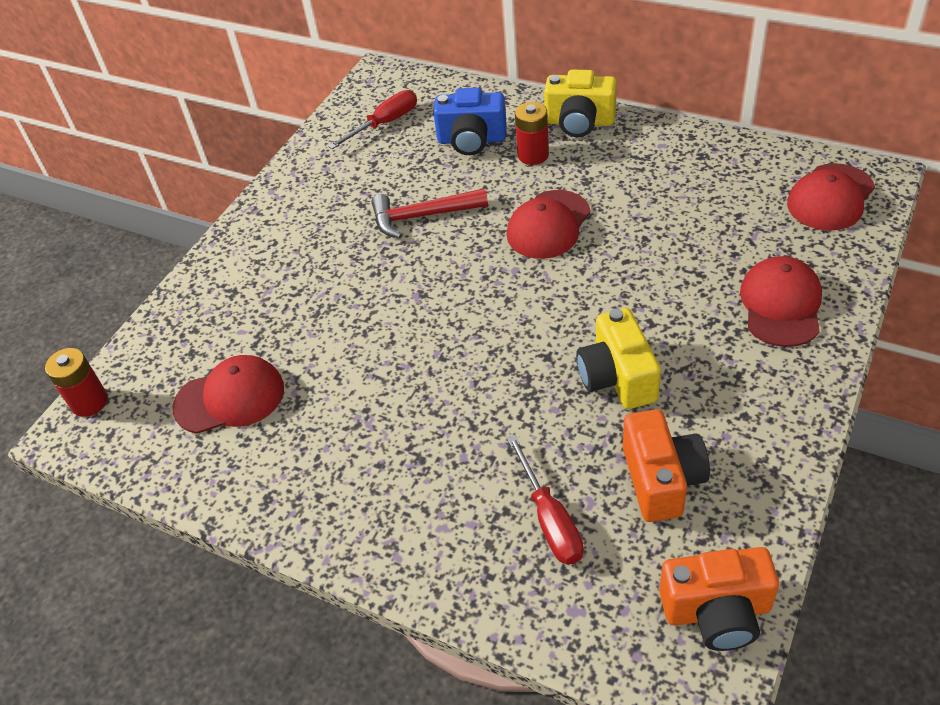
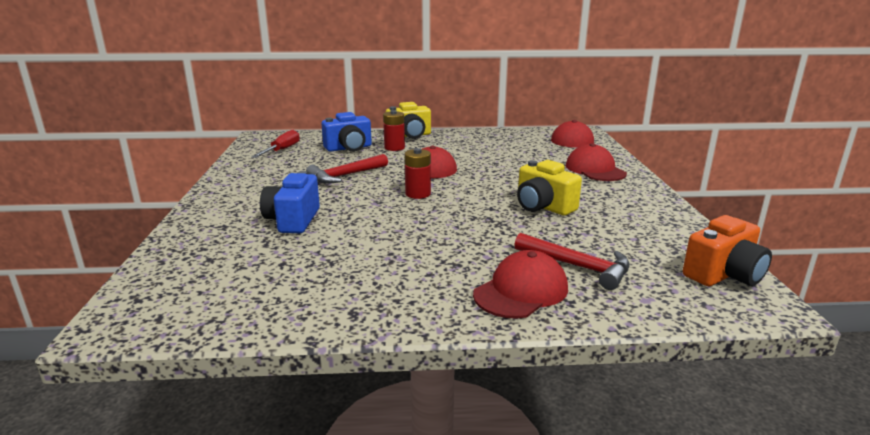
camera: 35 degrees left, 25 degrees down
(89, 402) = (121, 305): red battery -> red battery (418, 194)
(230, 398) = (268, 272): red cap -> red cap (521, 291)
(306, 304) = (293, 220): none -> blue camera
(550, 519) = (577, 266): red screwdriver -> red hammer
(661, 479) = (620, 235): orange camera -> none

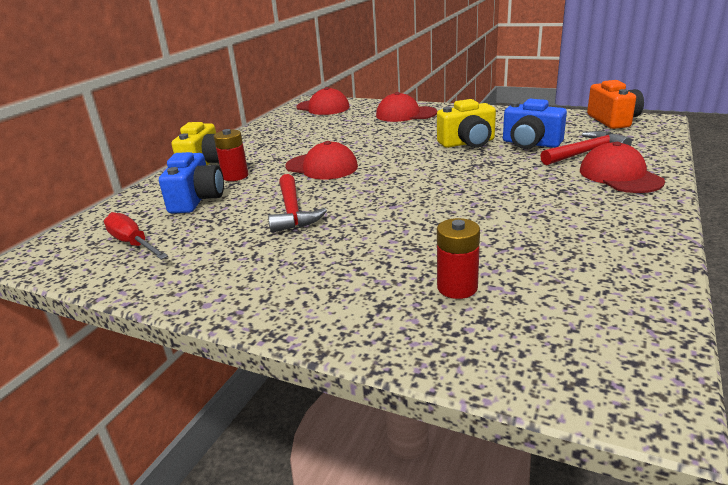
camera: 60 degrees left, 5 degrees up
(293, 220) = (404, 255): blue camera -> blue camera (530, 144)
(418, 194) = (390, 183): red battery -> red battery (457, 287)

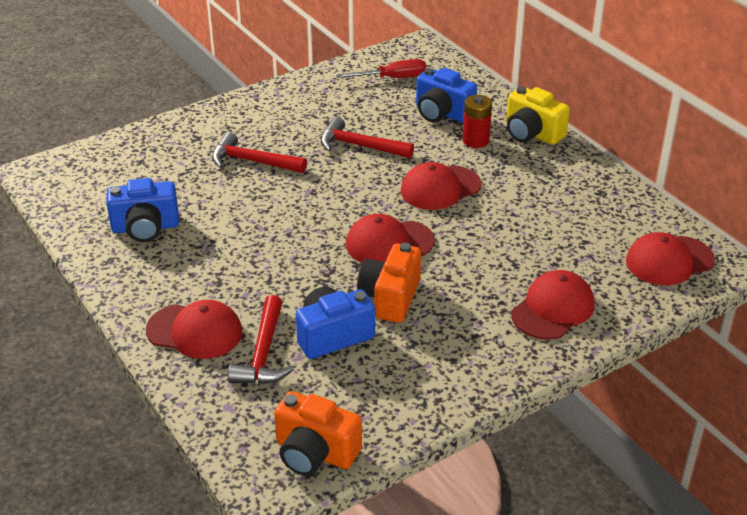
camera: 120 degrees right, 10 degrees up
(384, 248) = (253, 162): none -> red hammer
(414, 160) = (389, 243): none -> red cap
(457, 287) = (176, 167): red battery -> none
(468, 143) = (390, 298): yellow camera -> orange camera
(572, 250) = (145, 227): none -> blue camera

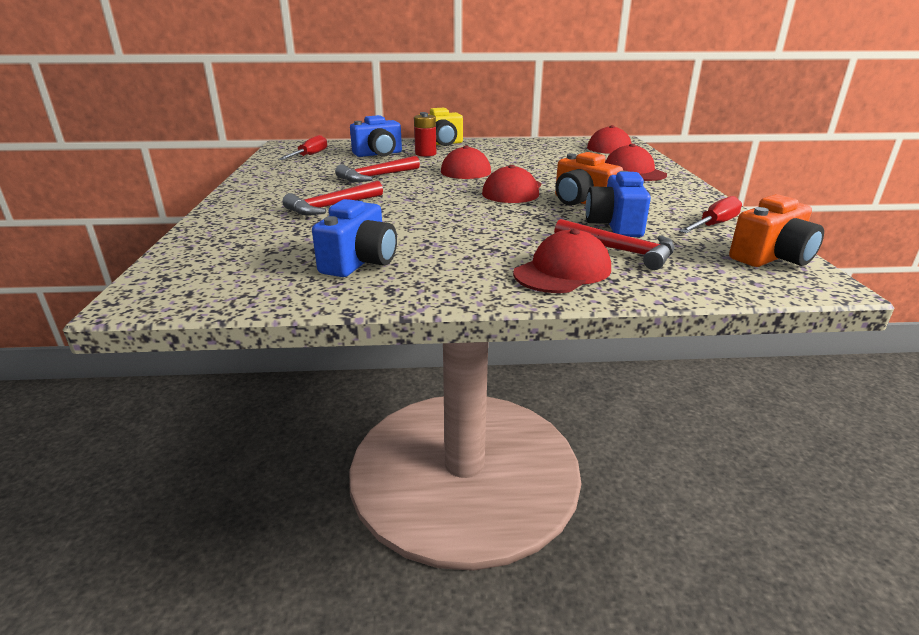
camera: 60 degrees left, 10 degrees down
(387, 403) = (713, 225): none -> red screwdriver

